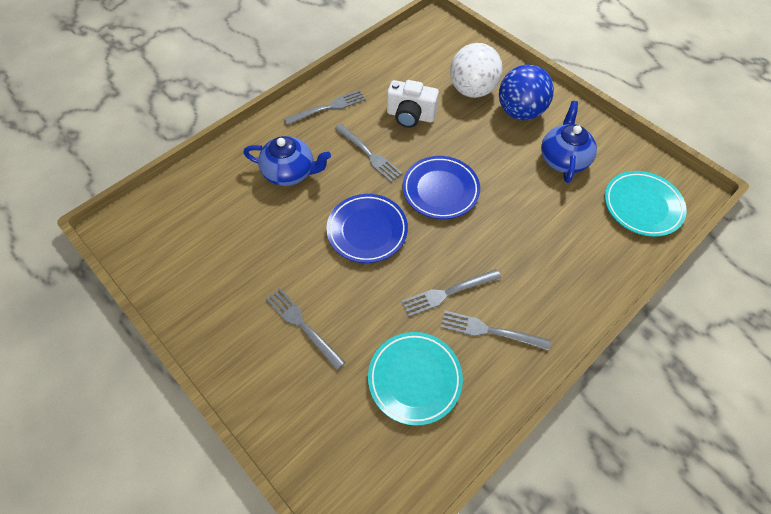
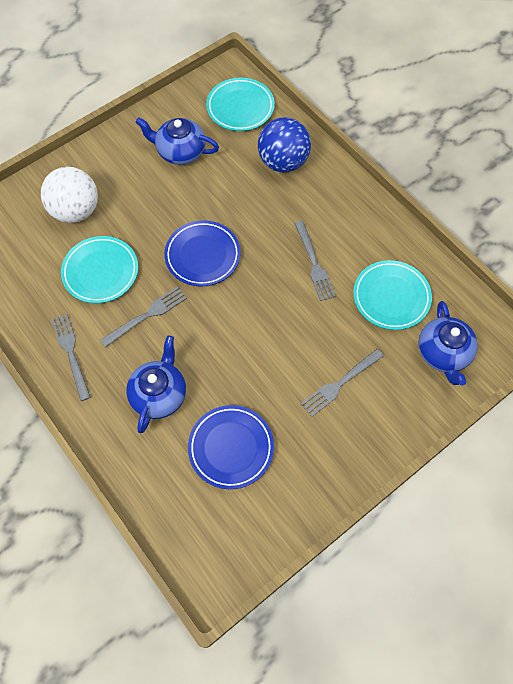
camera: 85 degrees left, 5 degrees up
(343, 442) = (443, 353): none -> blue teapot
(367, 230) = (242, 323): blue plate -> blue plate (231, 448)
(410, 116) = (100, 272): white camera -> turquoise plate
(489, 331) = (351, 238): grey fork -> none
(520, 112) = (115, 175): blue ball -> blue ball (283, 162)

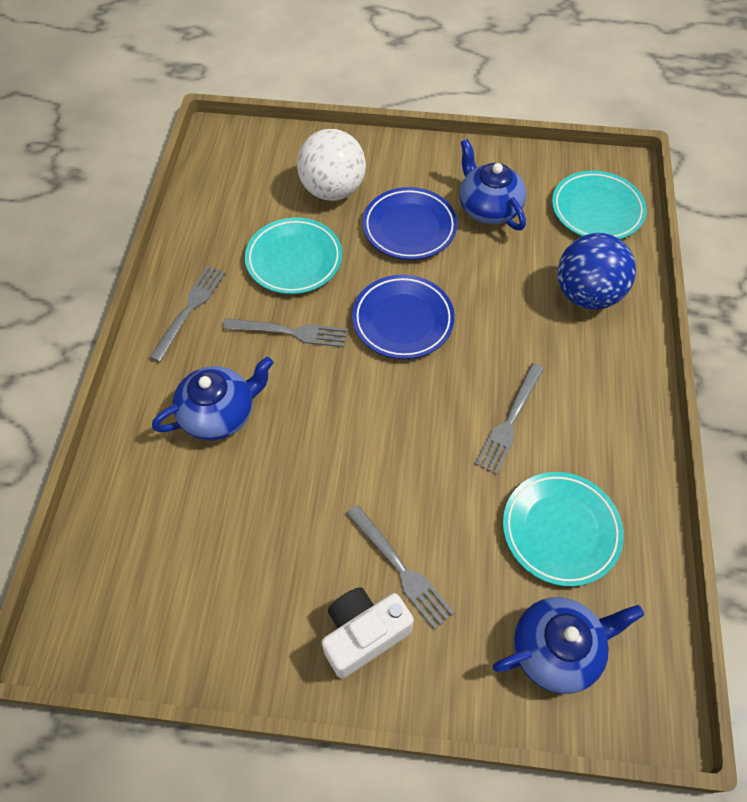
camera: 45 degrees right, 5 degrees down
(231, 448) = (224, 527): blue plate -> blue plate (409, 227)
(340, 384) = (401, 569): grey fork -> grey fork turned 135 degrees counterclockwise
(355, 431) = (363, 634): none -> white camera
(443, 353) = (557, 649): blue teapot -> blue teapot turned 150 degrees counterclockwise

